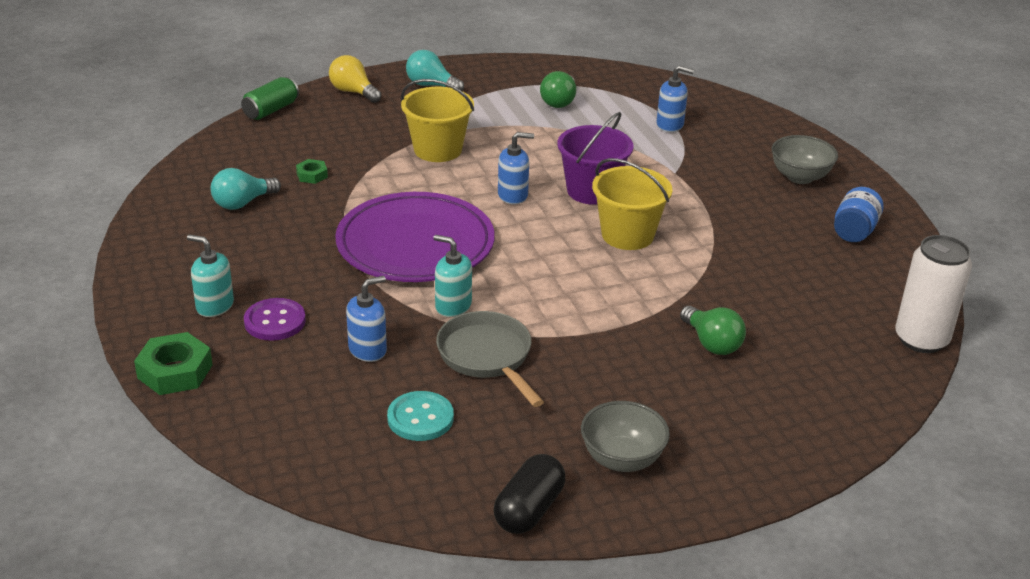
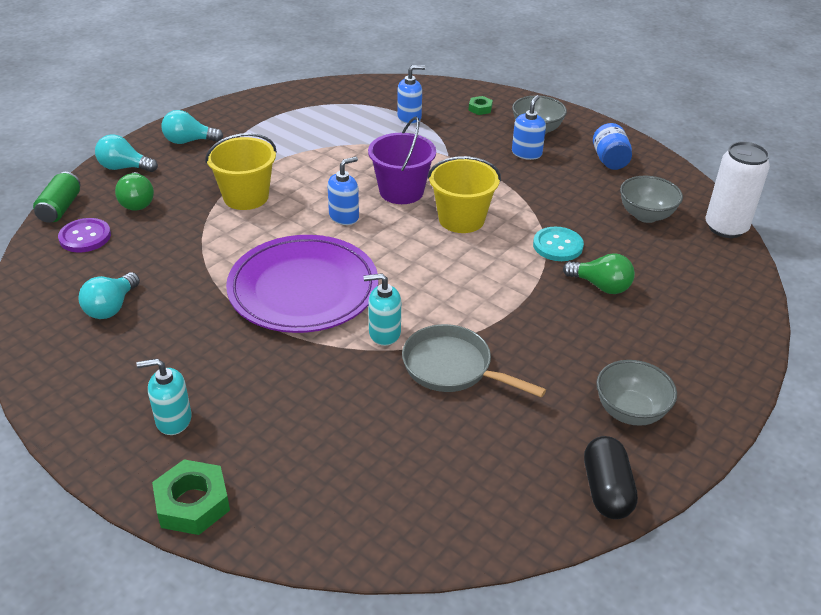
camera: 30 degrees left, 5 degrees up
(275, 321) = (244, 411): purple button -> purple button (85, 237)
(312, 175) = (154, 257): green nut -> green nut (480, 108)
(353, 92) = (124, 168): yellow light bulb -> turquoise light bulb
(368, 350) = (350, 403): blue soap dispenser -> blue soap dispenser (526, 153)
(420, 418) = (450, 448): turquoise button -> turquoise button (557, 246)
(559, 101) = (308, 124): green light bulb -> green light bulb (137, 202)
(837, 297) = (646, 215): none -> grey bowl

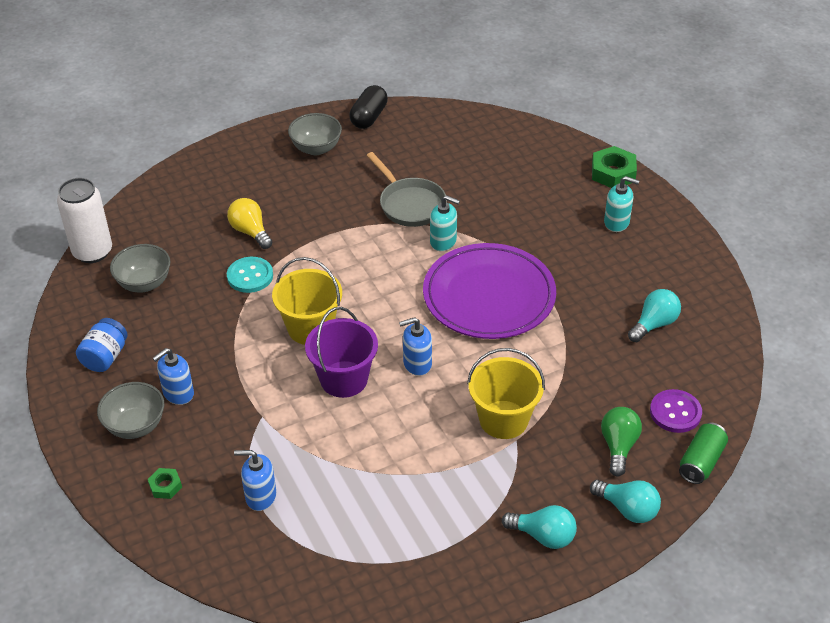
camera: 155 degrees left, 5 degrees up
(601, 286) = (250, 232): green light bulb -> yellow light bulb

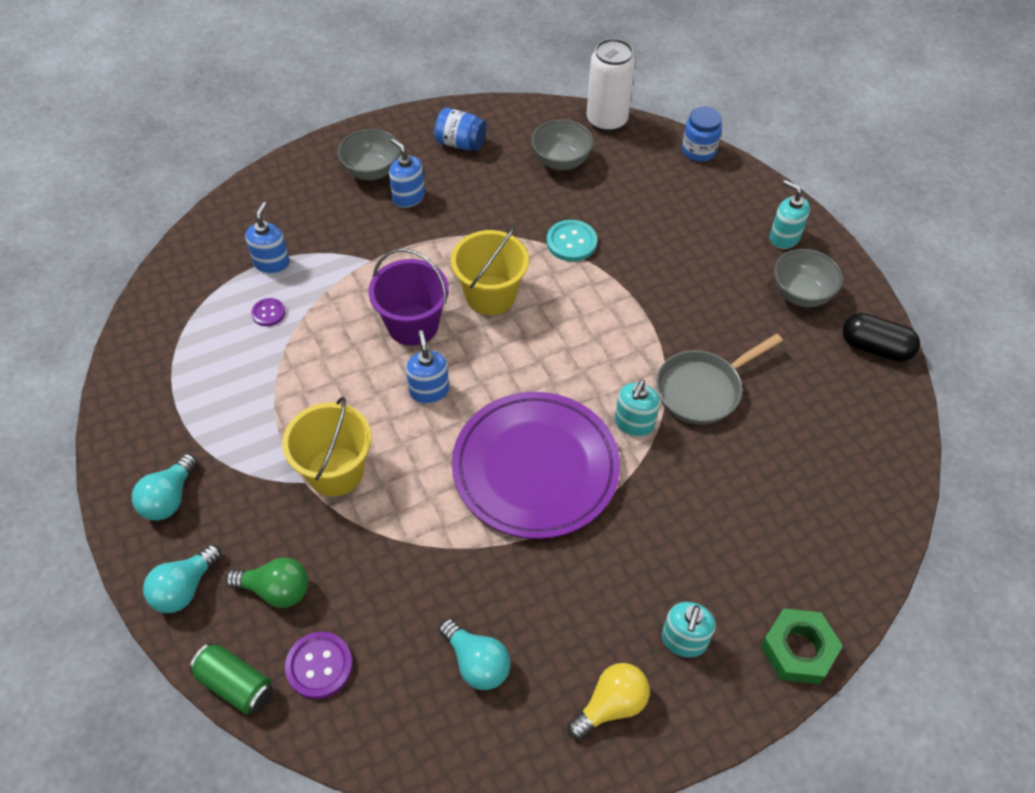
camera: 90 degrees right, 10 degrees up
(145, 194) = (698, 151): none -> blue jar
(165, 486) = (297, 196): green nut -> none
(250, 232) = (643, 239): yellow light bulb -> yellow light bulb (611, 705)
(255, 152) = (784, 237): none -> turquoise soap dispenser
(327, 490) = (268, 313): none -> purple button

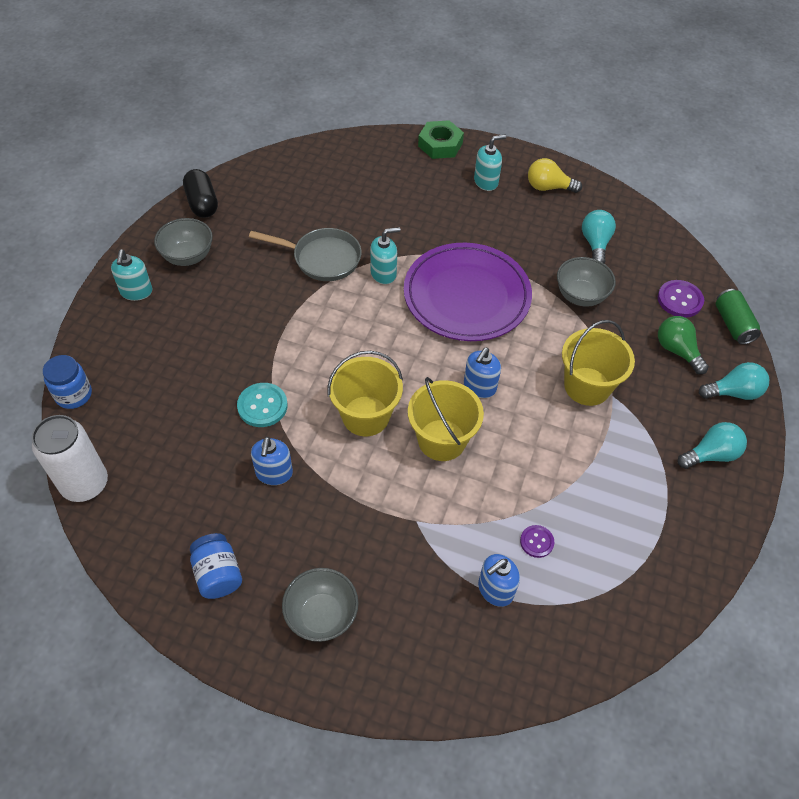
camera: 135 degrees left, 0 degrees up
(408, 197) = (324, 556): blue soap dispenser -> blue soap dispenser (274, 473)
(413, 325) = (442, 440): purple bucket -> yellow bucket
(561, 161) = (173, 479): grey bowl -> grey bowl (580, 296)

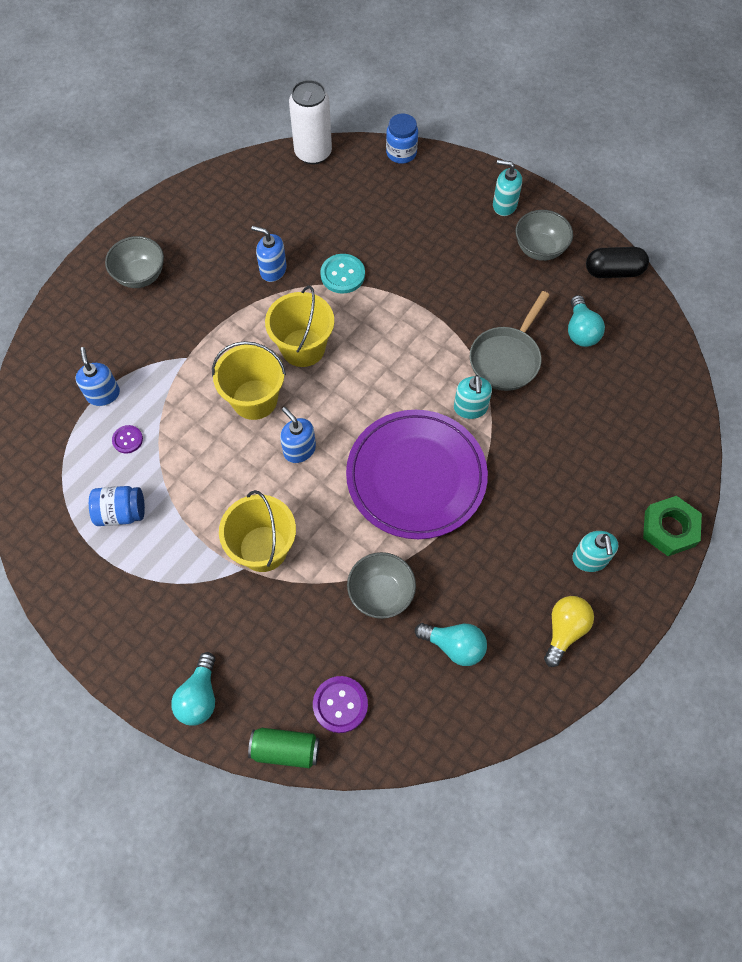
camera: 110 degrees right, 10 degrees up
(218, 574) = (202, 220): blue jar -> blue jar (121, 512)
(677, 351) = (273, 663): green light bulb -> none
(710, 454) = (141, 632): turquoise light bulb -> turquoise light bulb (581, 331)

